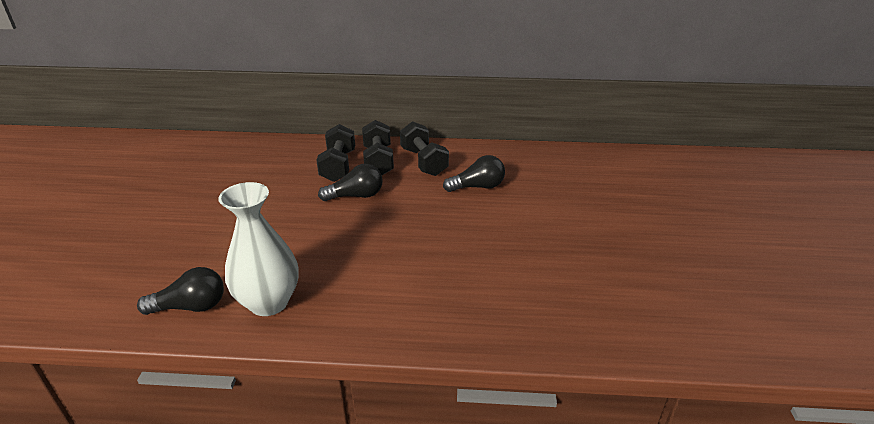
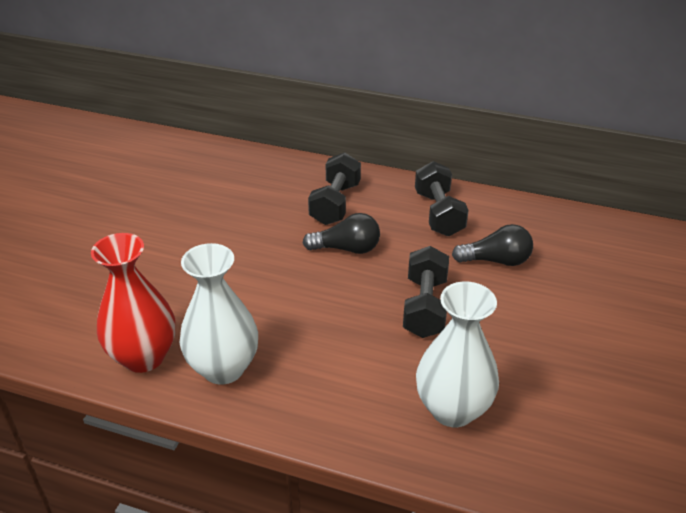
camera: 15 degrees right, 5 degrees up
(191, 307) = (143, 357): black light bulb -> red vase
(378, 161) = (383, 204): black dumbbell -> black dumbbell (424, 307)
(476, 297) = (452, 409): none -> white vase

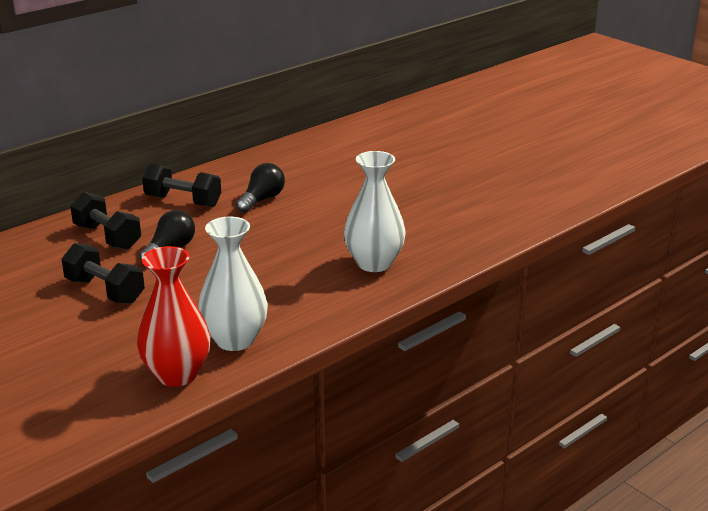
camera: 60 degrees left, 10 degrees down
(424, 307) = (273, 241): black dumbbell -> black dumbbell (105, 291)

